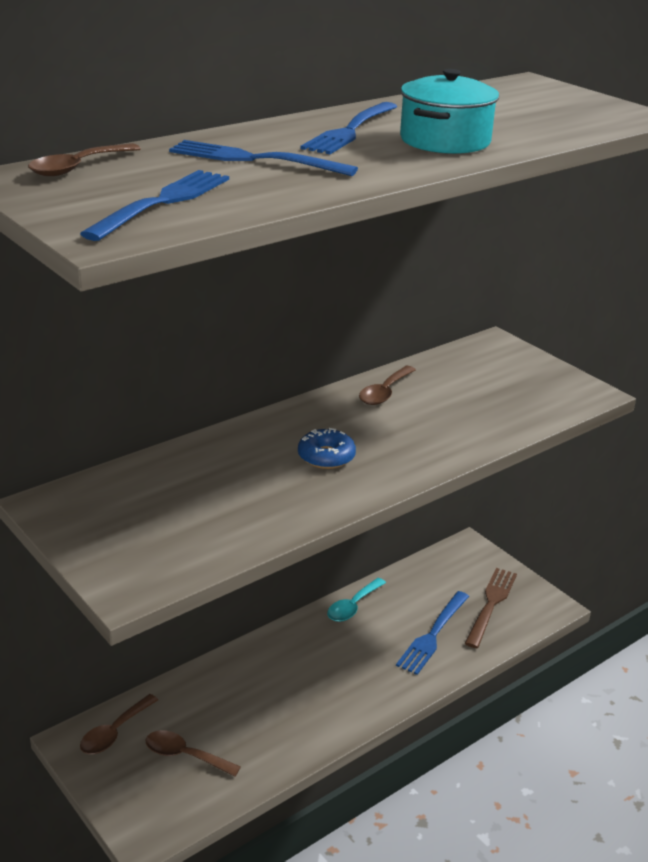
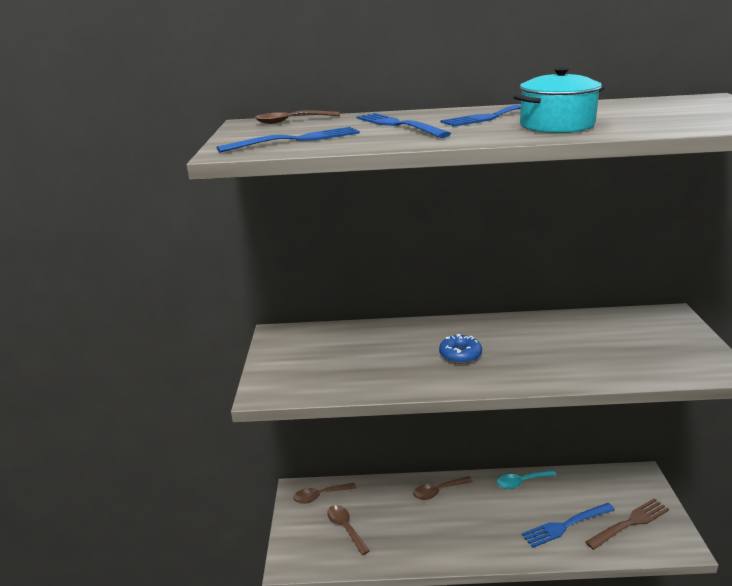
camera: 40 degrees right, 5 degrees down
(385, 392) = (546, 326): brown spoon -> brown spoon (438, 491)

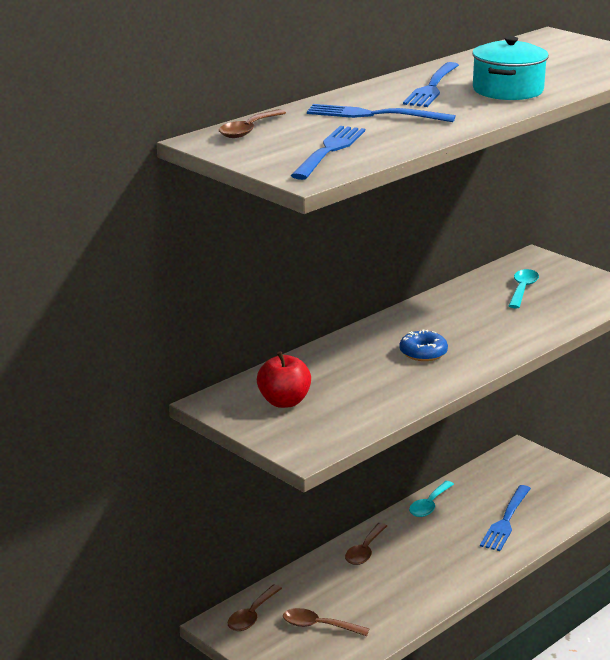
camera: 45 degrees left, 0 degrees up
(313, 351) = (284, 402): none -> red apple
(620, 336) = (522, 289): none -> turquoise spoon
(629, 523) = (551, 493): brown fork -> none

